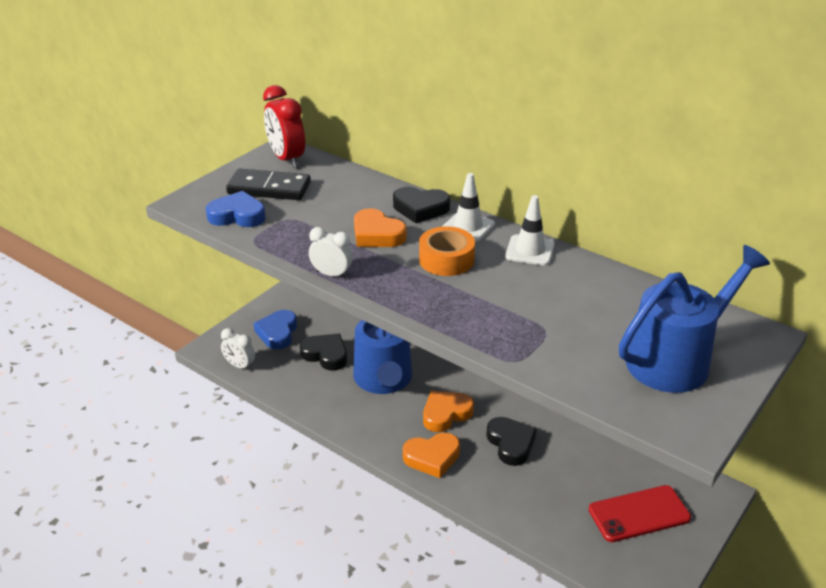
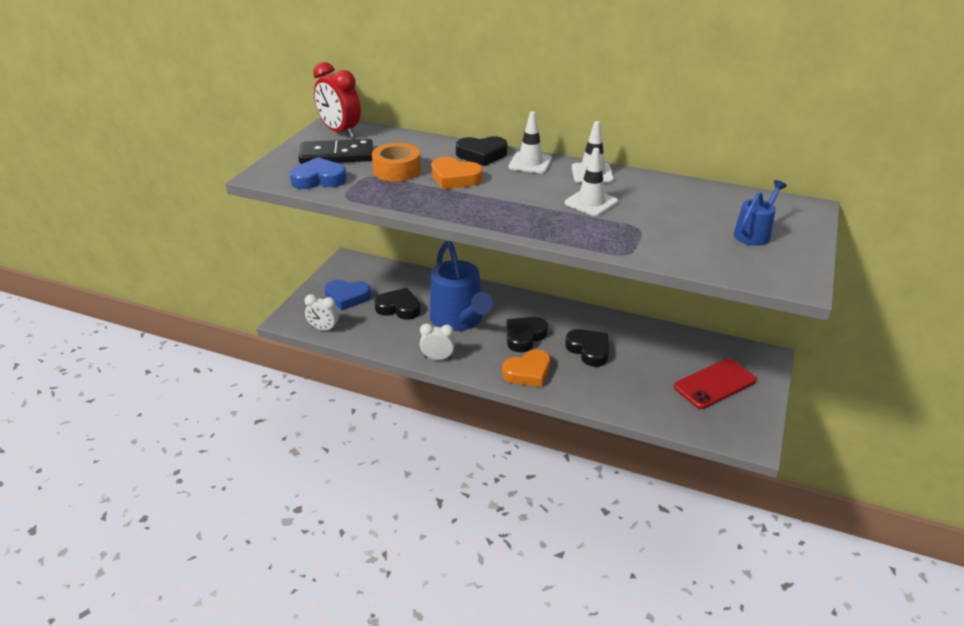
camera: 15 degrees left, 0 degrees up
(277, 333) = (347, 297): blue heart -> blue heart turned 75 degrees counterclockwise
(332, 274) = (432, 213): white clock -> white clock (438, 358)
(446, 260) = (526, 189): orange tape -> orange tape (397, 170)
(446, 414) = (524, 337): orange heart -> black heart
(509, 288) = (591, 202): none -> white traffic cone
(676, 359) = (754, 234): blue watering can -> blue watering can, size x0.51

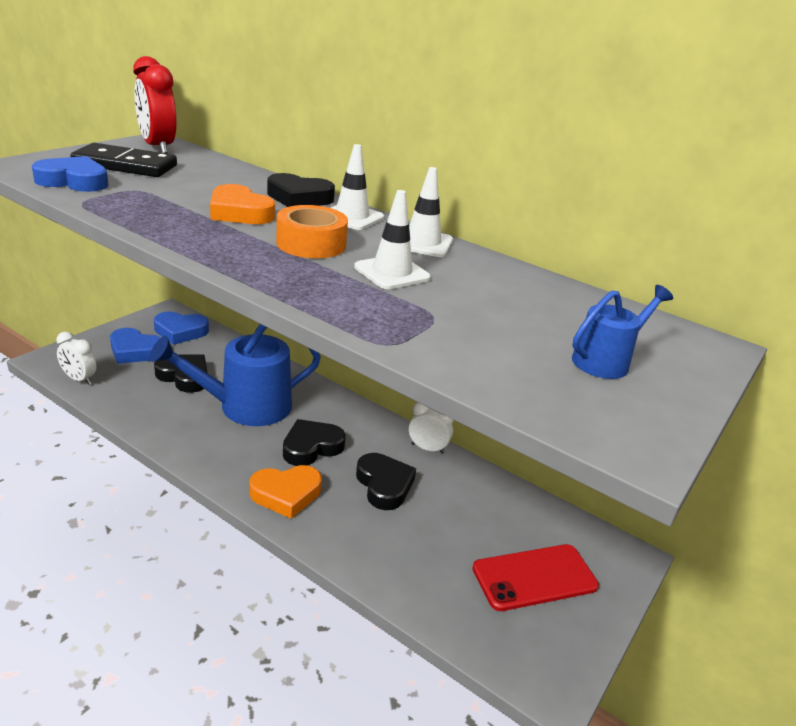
camera: 10 degrees right, 5 degrees down
(369, 273) = (180, 331): none -> blue heart
(397, 170) = (177, 191): orange tape -> orange tape (311, 244)
(438, 358) = (185, 447): white clock -> white clock (427, 448)
(459, 320) = (245, 407): blue watering can -> blue watering can turned 75 degrees clockwise

